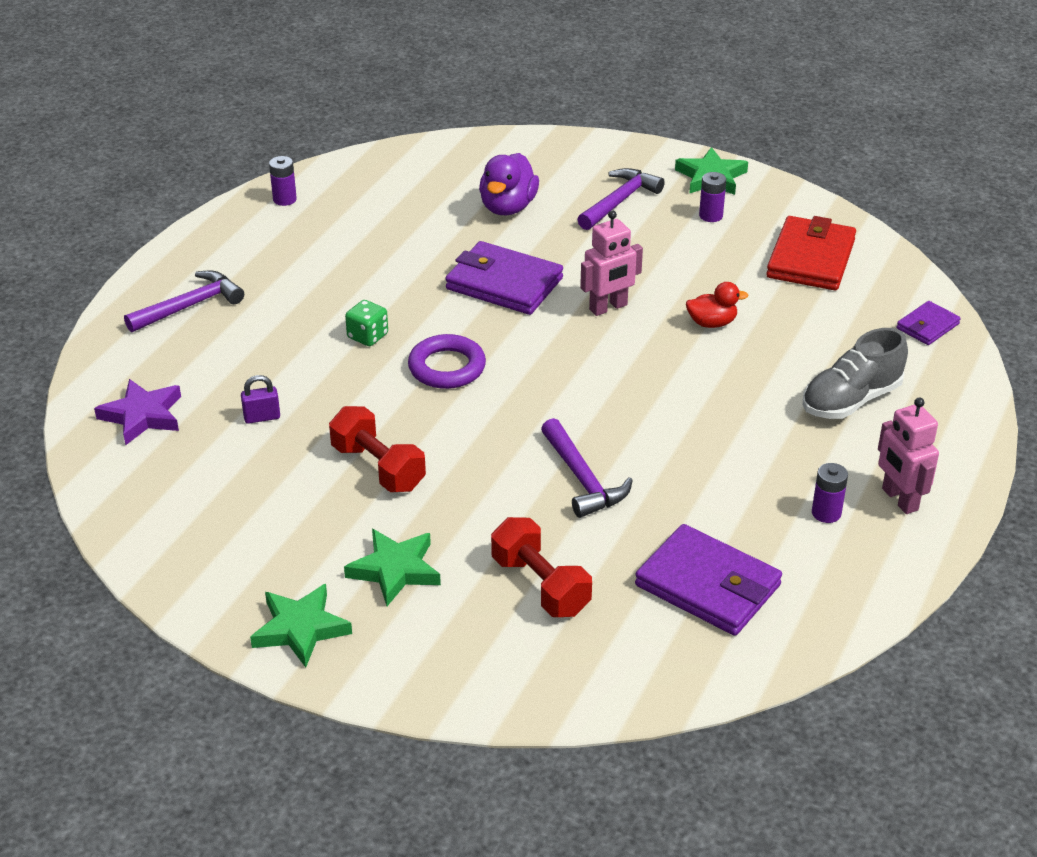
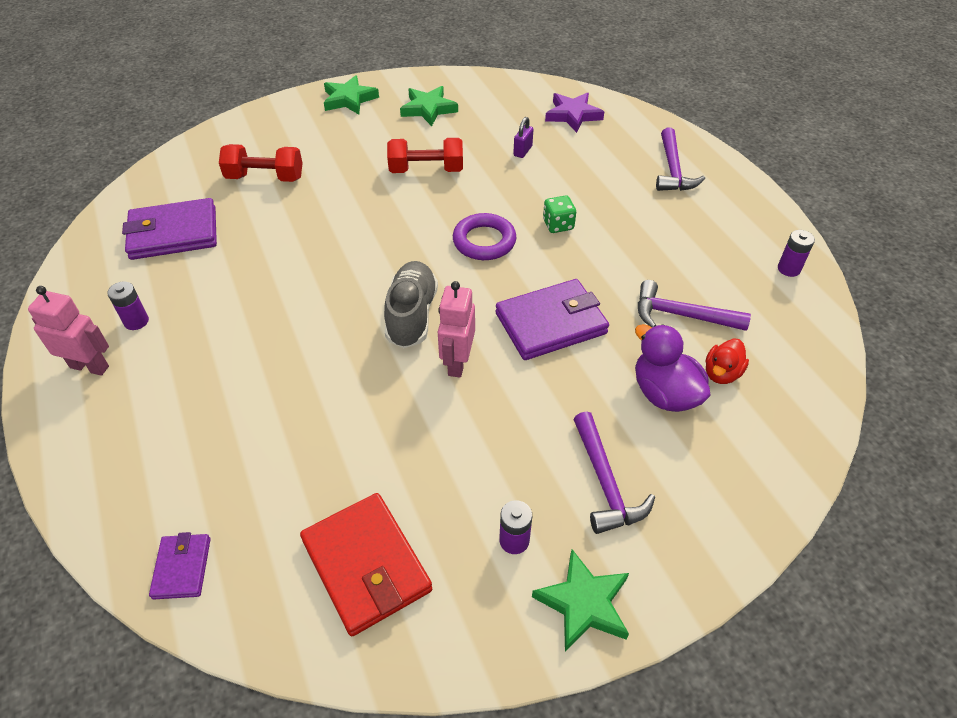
camera: 130 degrees right, 10 degrees up
(395, 570) = (344, 140): green star -> green star (428, 109)
(582, 479) = (312, 238): purple hammer -> purple hammer (681, 315)
(712, 323) = (368, 411): red duck -> red duck (721, 373)
(851, 400) = (190, 424): grey shoe -> grey shoe (412, 315)

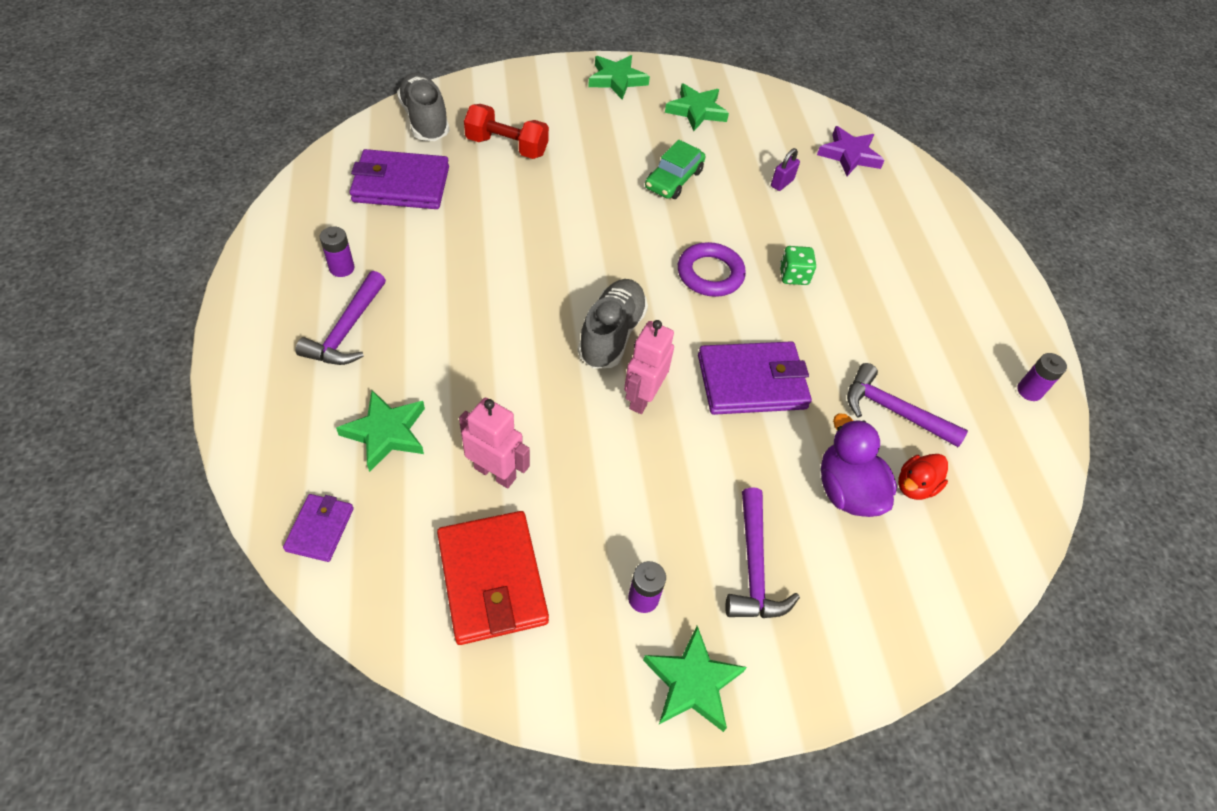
camera: 10 degrees right, 5 degrees up
(90, 366) = (286, 303): pink robot -> pink robot (495, 473)
(180, 173) = (425, 120): none -> grey shoe
(223, 459) = (386, 433): none -> green star
(426, 170) = (673, 179): red dumbbell -> green car
(673, 170) = (939, 245): purple hammer -> purple hammer (347, 330)

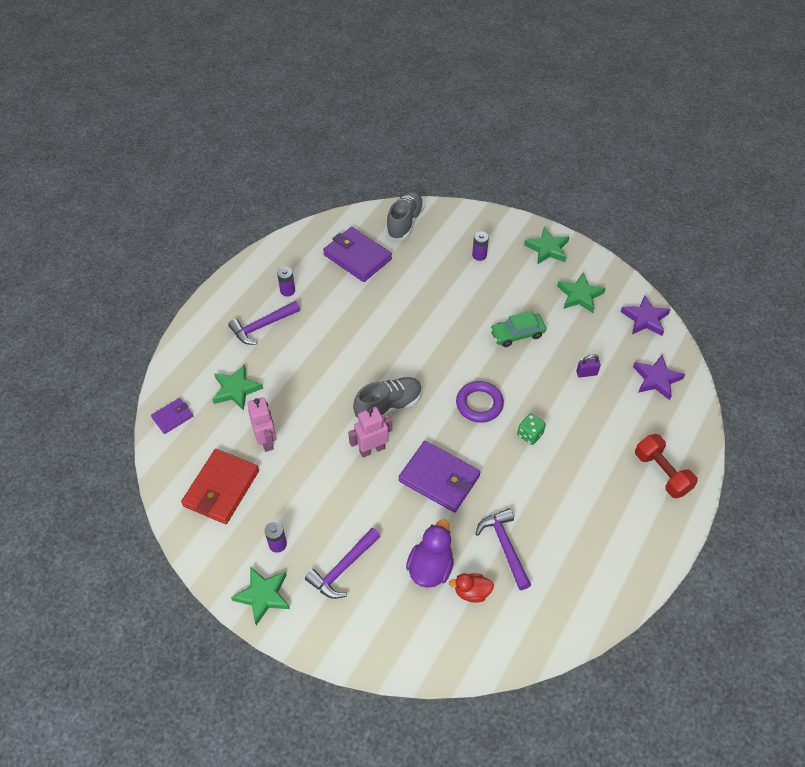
camera: 45 degrees right, 0 degrees up
(507, 147) = (436, 262): red dumbbell -> red dumbbell (661, 473)
(780, 104) = (645, 319): none -> purple star
(1029, 391) = (606, 593): purple battery -> purple battery (479, 255)

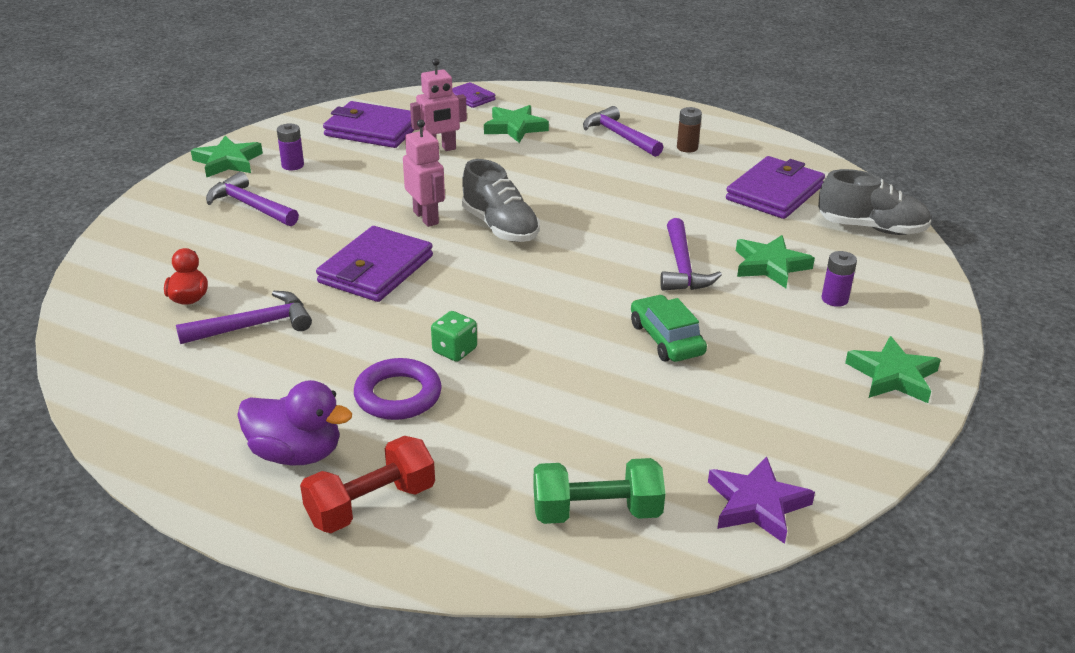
camera: 85 degrees right, 20 degrees down
(221, 488) = (373, 130): red wallet -> purple wallet
(287, 291) = (687, 148): purple battery -> brown battery
(430, 567) = (235, 266): purple duck -> purple duck (296, 453)
(443, 316) = (682, 267): none -> purple hammer
(479, 404) = (511, 302): purple ring -> purple ring (398, 395)
(579, 295) = (787, 414): green star -> green star (770, 265)
(586, 373) = (594, 417): purple padlock -> none
(656, 379) = (596, 512): purple star -> green dumbbell

